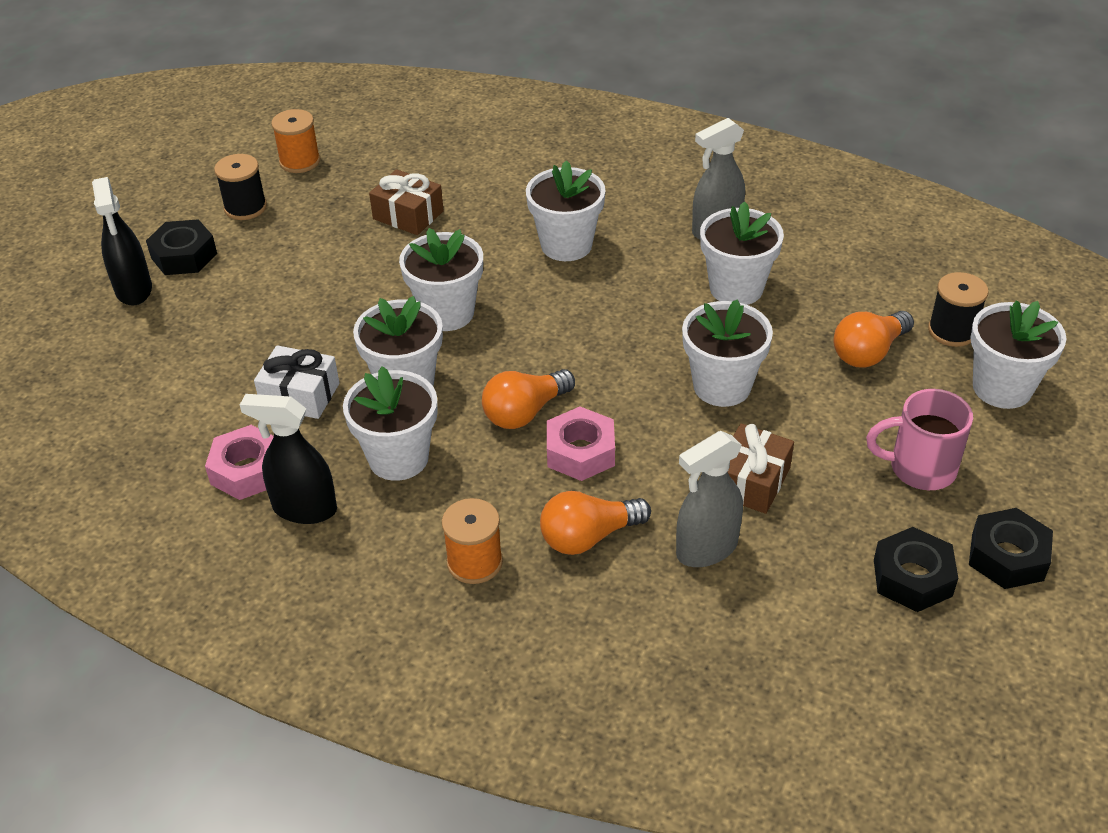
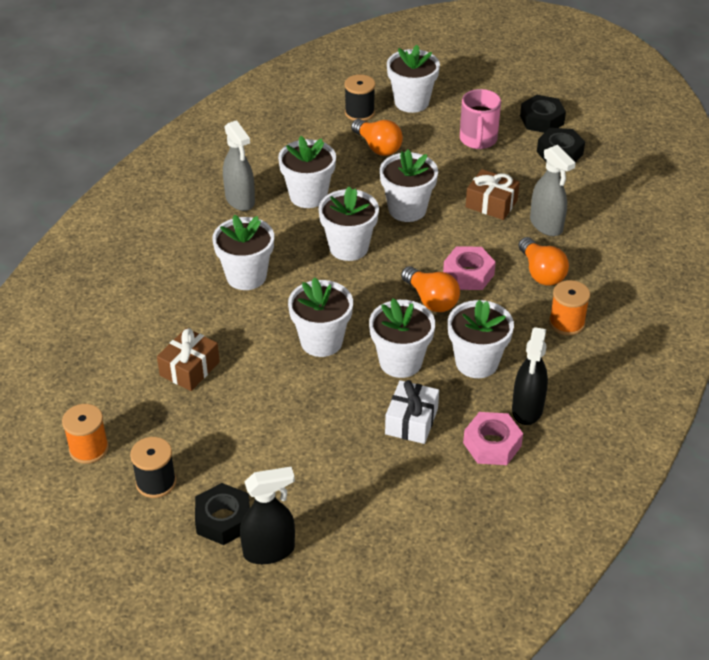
camera: 90 degrees left, 0 degrees up
(629, 330) = (348, 247): none -> white flower pot

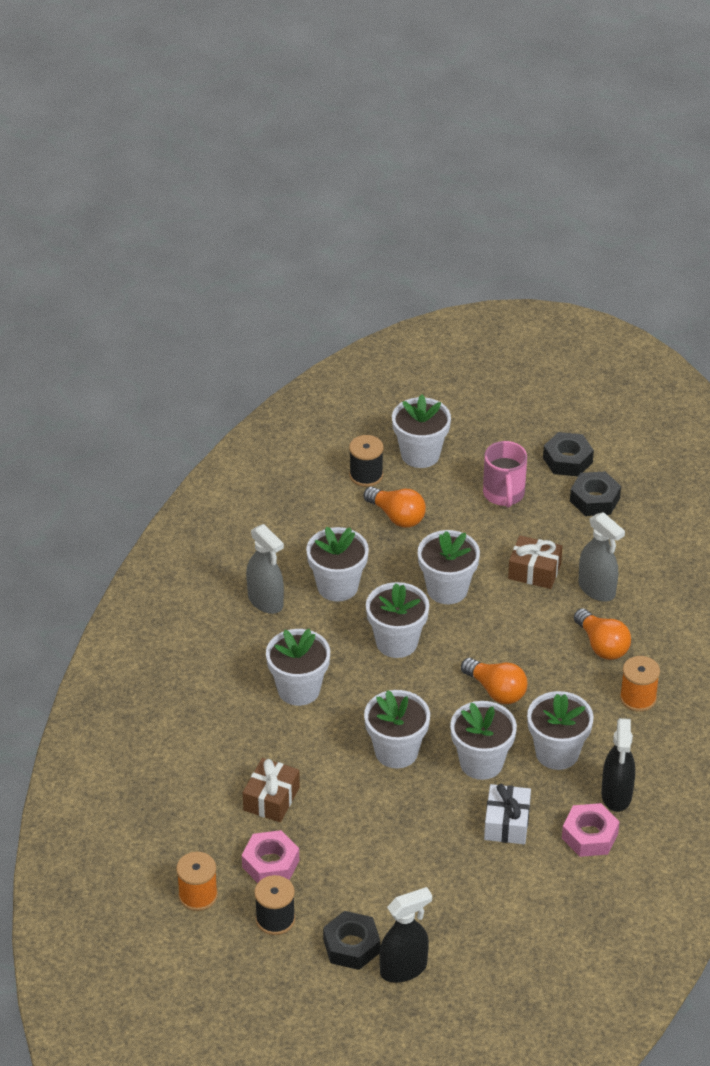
camera: 10 degrees left, 0 degrees up
(468, 274) = (528, 657): pink nut -> pink nut (270, 863)

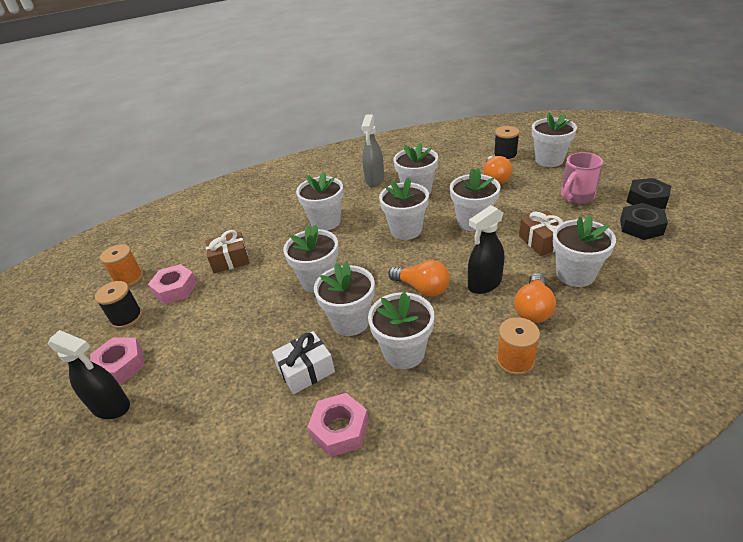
camera: 55 degrees right, 5 degrees down
(351, 946) = (121, 365): black nut -> pink nut
(496, 690) = (422, 288): orange light bulb -> orange light bulb turned 60 degrees counterclockwise
(597, 589) = (575, 274): grey spray bottle -> white flower pot
(616, 795) = (401, 417): black spray bottle -> black spray bottle (484, 284)

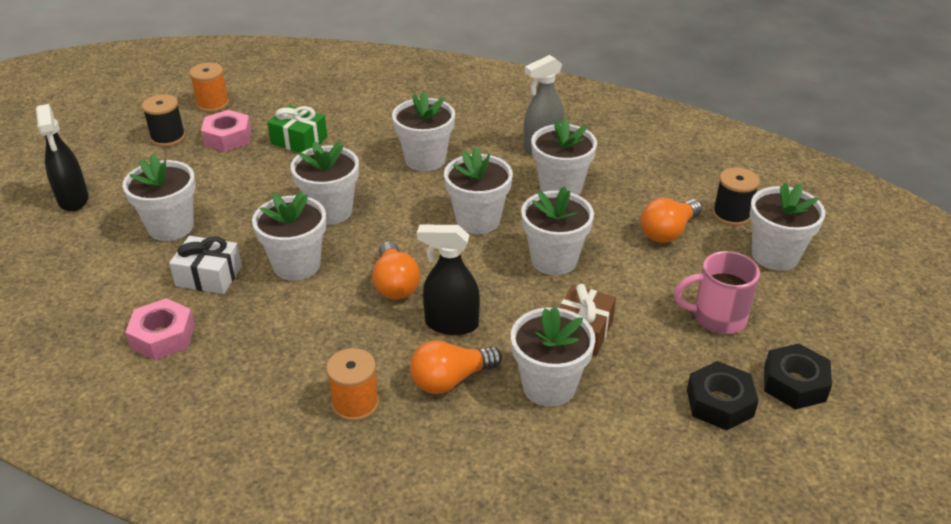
camera: 40 degrees right, 0 degrees up
(121, 365) = (116, 173): pink nut -> none
(230, 260) = (299, 140): brown gift -> green gift
(404, 352) = (290, 322): white flower pot -> white flower pot (171, 227)

